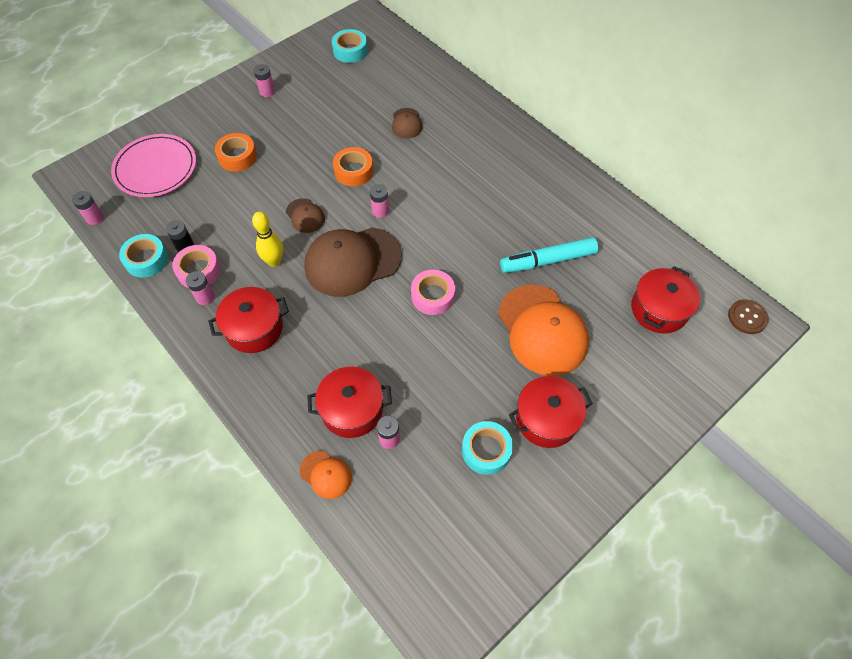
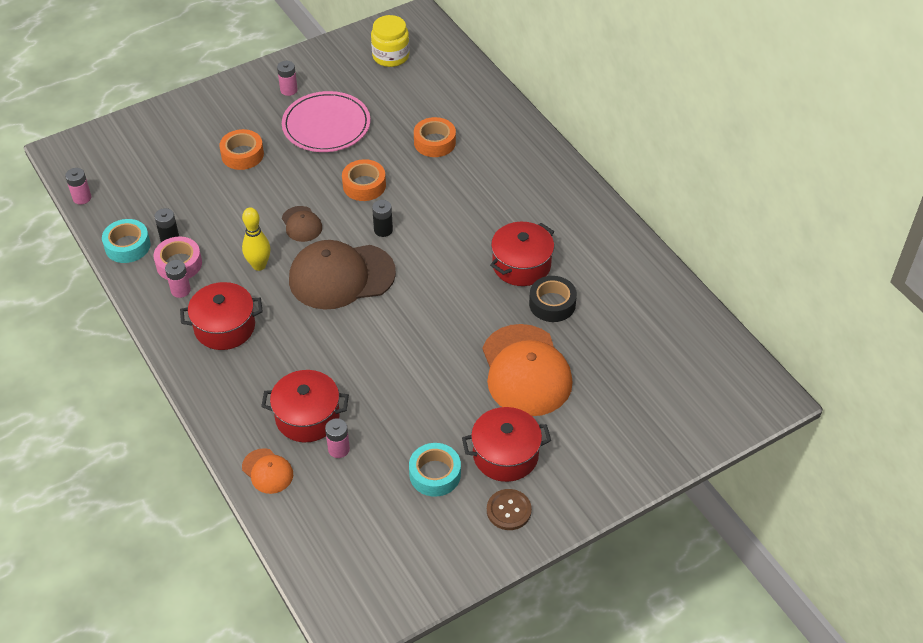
camera: 10 degrees right, 10 degrees down
(155, 168) = (153, 156): pink plate -> pink plate (326, 125)
(350, 51) = (391, 56): turquoise tape -> yellow jar
(380, 211) = (383, 230): pink battery -> black battery
(406, 123) = (434, 142): brown cap -> orange tape
(432, 296) = (418, 322): pink tape -> none
(548, 261) = (552, 304): turquoise marker -> black tape
(659, 309) = (659, 368): red pot -> red pot (521, 265)
(747, 317) = (754, 390): brown button -> brown button (509, 510)

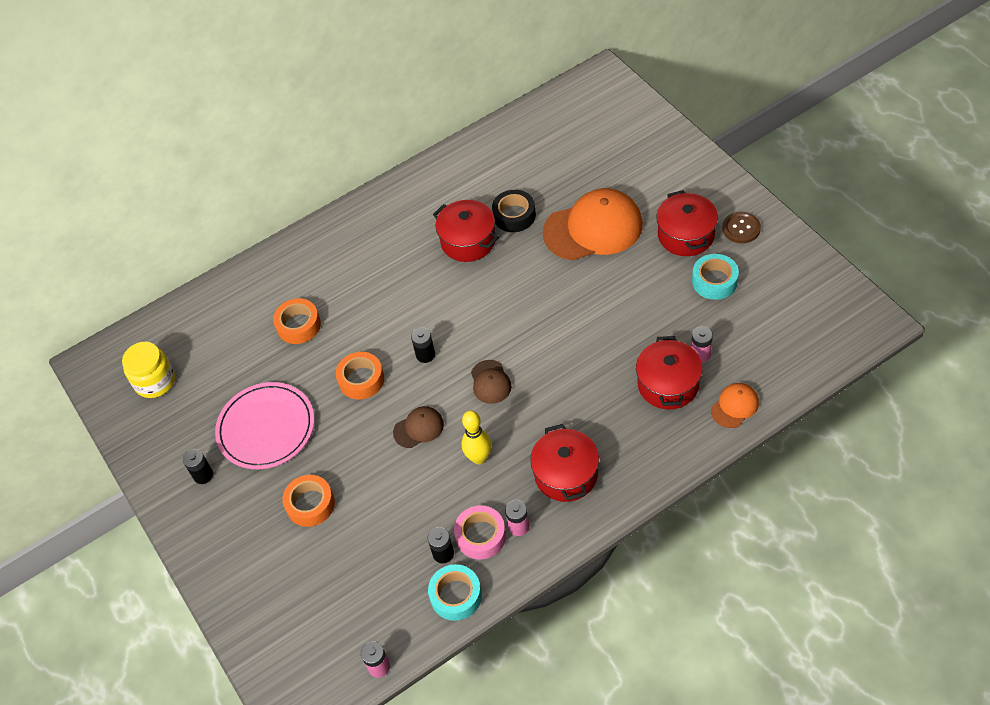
camera: 85 degrees left, 5 degrees up
(288, 90) = (203, 475): pink battery -> black battery
(341, 276) = (490, 382): brown cap -> brown cap, size x0.47

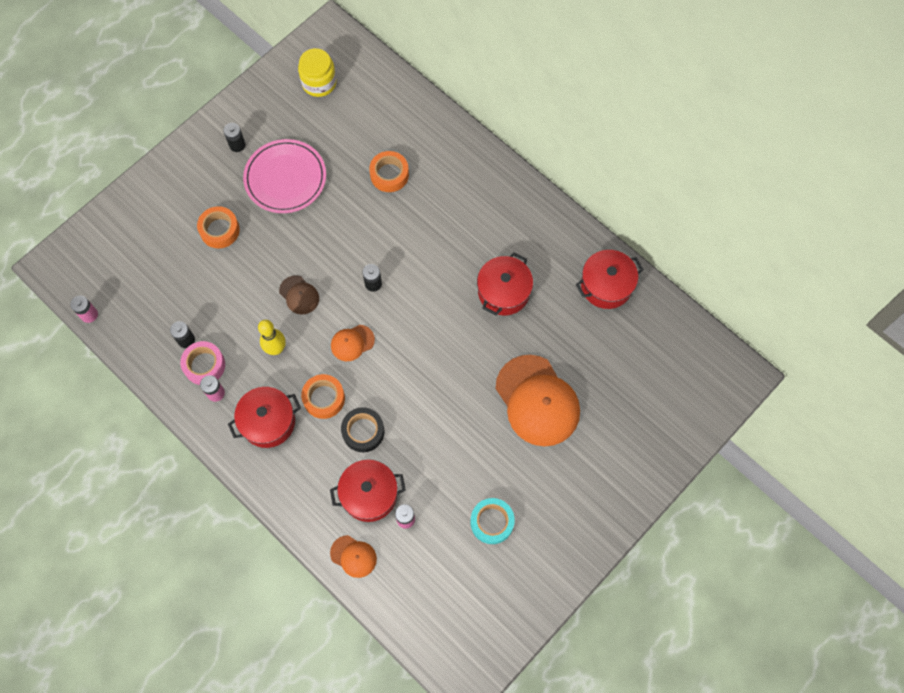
camera: 70 degrees right, 15 degrees up
(361, 379) = (341, 238): orange tape -> orange tape (324, 398)
(456, 596) = (151, 357): turquoise tape -> none
(490, 382) = (352, 343): brown cap -> orange cap
(514, 215) = (540, 326): black tape -> black tape (363, 431)
(686, 235) = (544, 488): red pot -> red pot (606, 285)
(741, 228) = (561, 540): brown button -> none

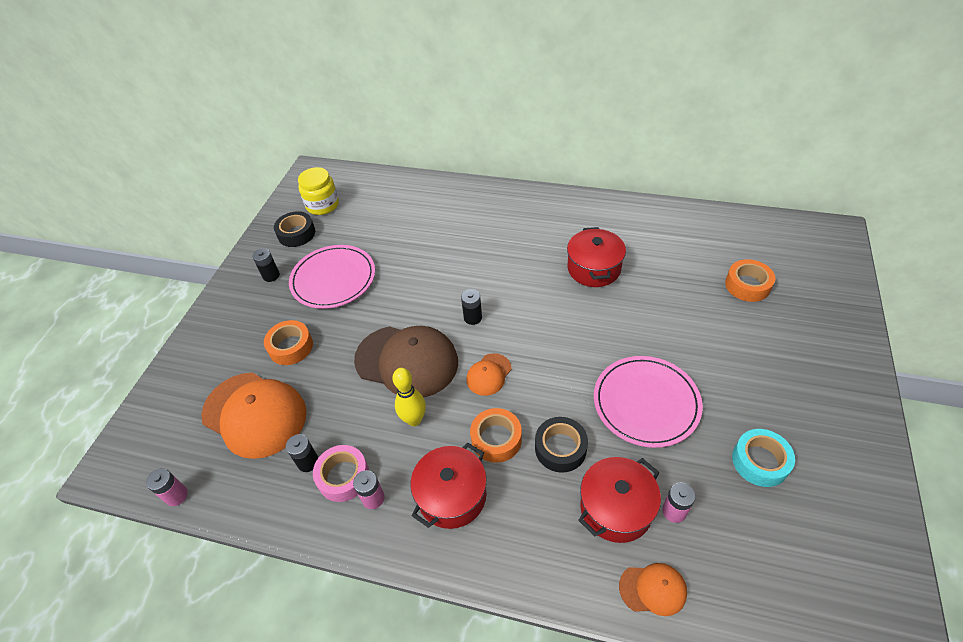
camera: 25 degrees left, 20 degrees down
(280, 107) = (296, 234): none -> black tape
(299, 295) = (407, 361): brown cap -> brown cap, size x2.12
(389, 175) = (428, 236): orange tape -> orange tape (747, 285)
(449, 433) = (646, 403): none -> pink plate
(537, 400) = (698, 332): orange cap -> orange cap (255, 414)
(606, 285) = (672, 225): red pot -> none

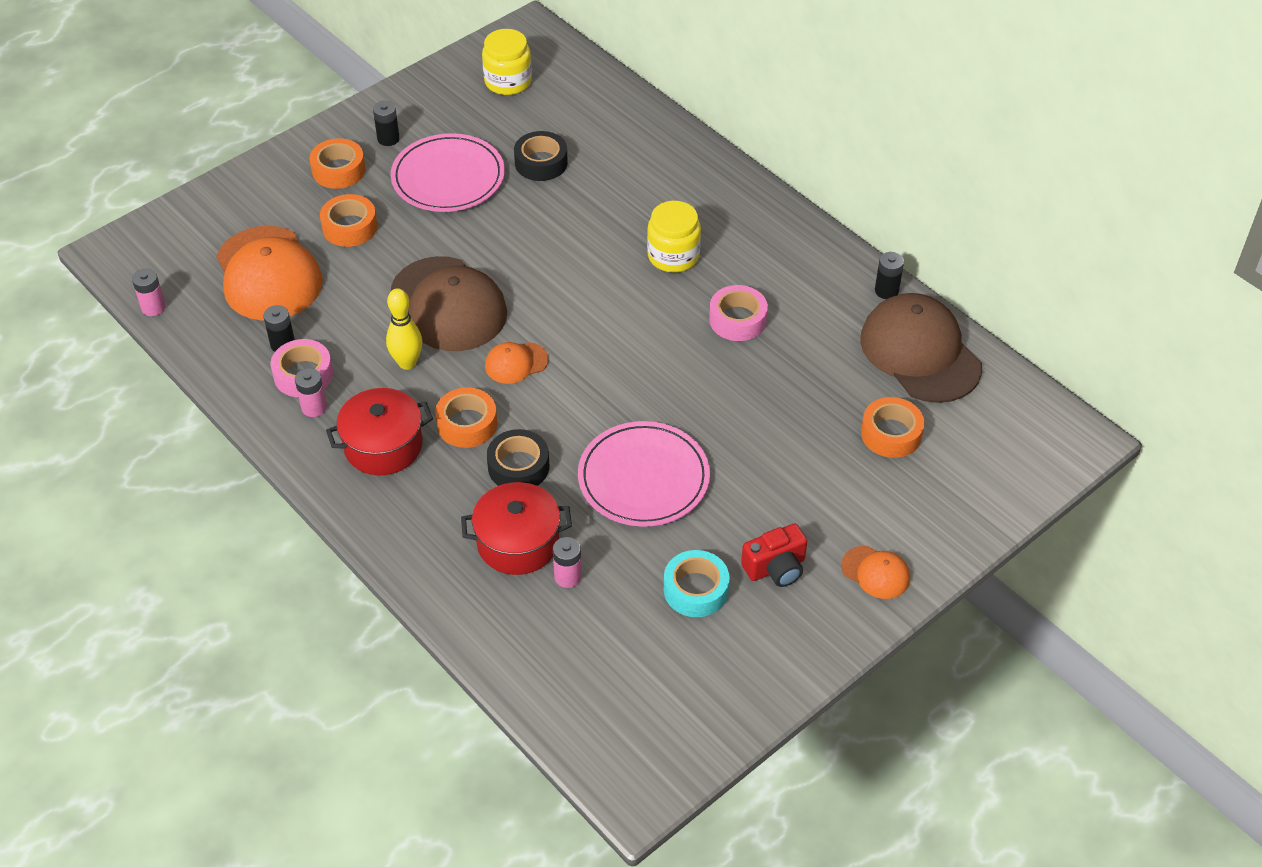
camera: 30 degrees right, 0 degrees up
(251, 313) = (338, 170): none -> orange tape
(296, 234) = (452, 103): black tape -> black tape (541, 163)
(473, 317) = (554, 298): black battery -> black battery (886, 291)
(519, 252) = (673, 256): none -> yellow jar
(594, 268) = (737, 319): red pot -> pink tape
(653, 589) = (485, 617): orange cap -> orange cap (876, 572)
(708, 231) = (920, 353): none -> brown cap
(786, 412) = (776, 568): none -> red camera

